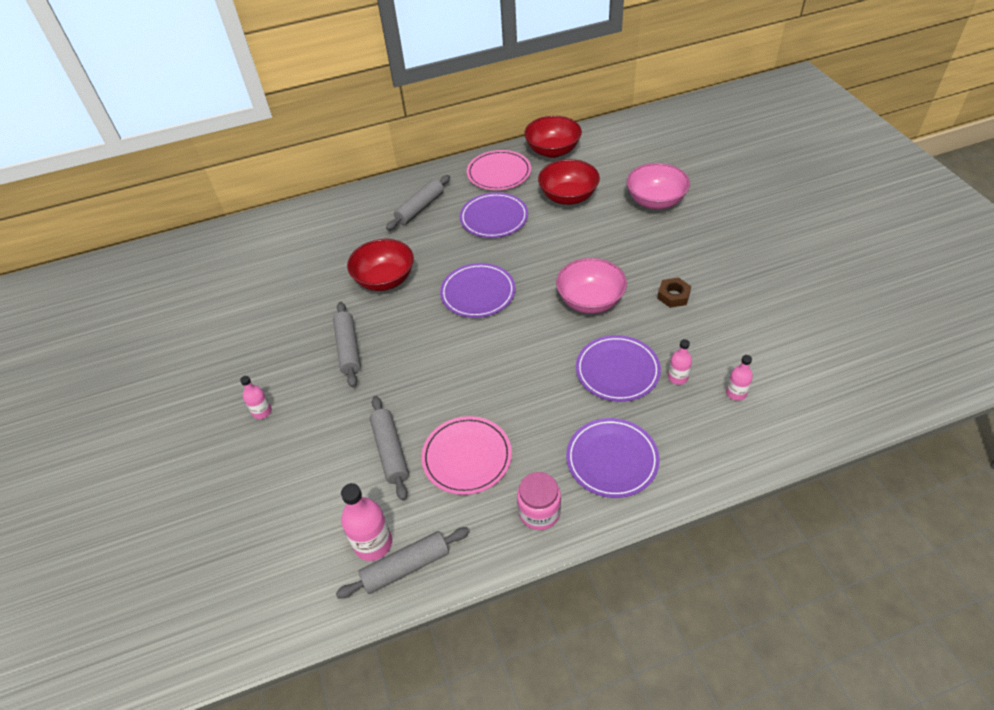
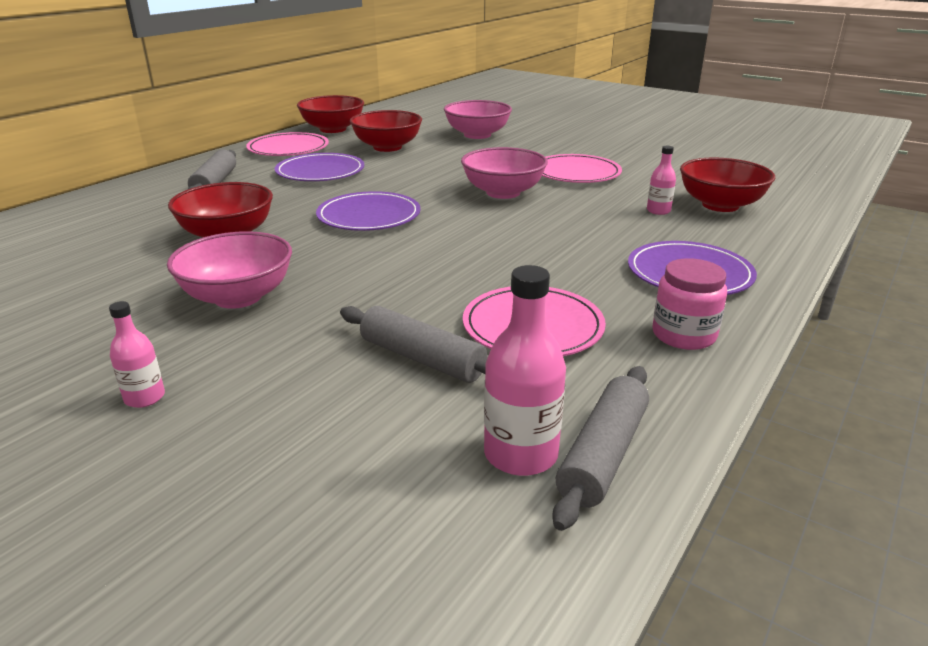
camera: 40 degrees left, 20 degrees down
(348, 349) = (238, 297): grey rolling pin -> pink bowl
(617, 370) = (598, 222): purple plate -> none
(673, 296) = (576, 173): brown nut -> pink plate
(736, 393) = (720, 205): pink bottle -> red bowl

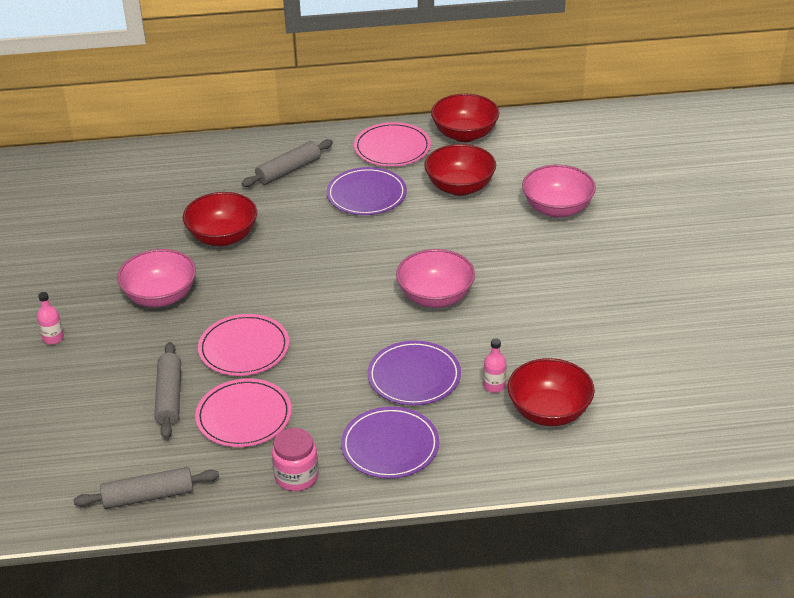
camera: 50 degrees right, 10 degrees up
(369, 216) = (317, 267): purple plate -> purple plate (414, 376)
(520, 454) = (124, 471): pink bottle -> none
(576, 173) = (529, 308): pink plate -> pink plate (244, 348)

